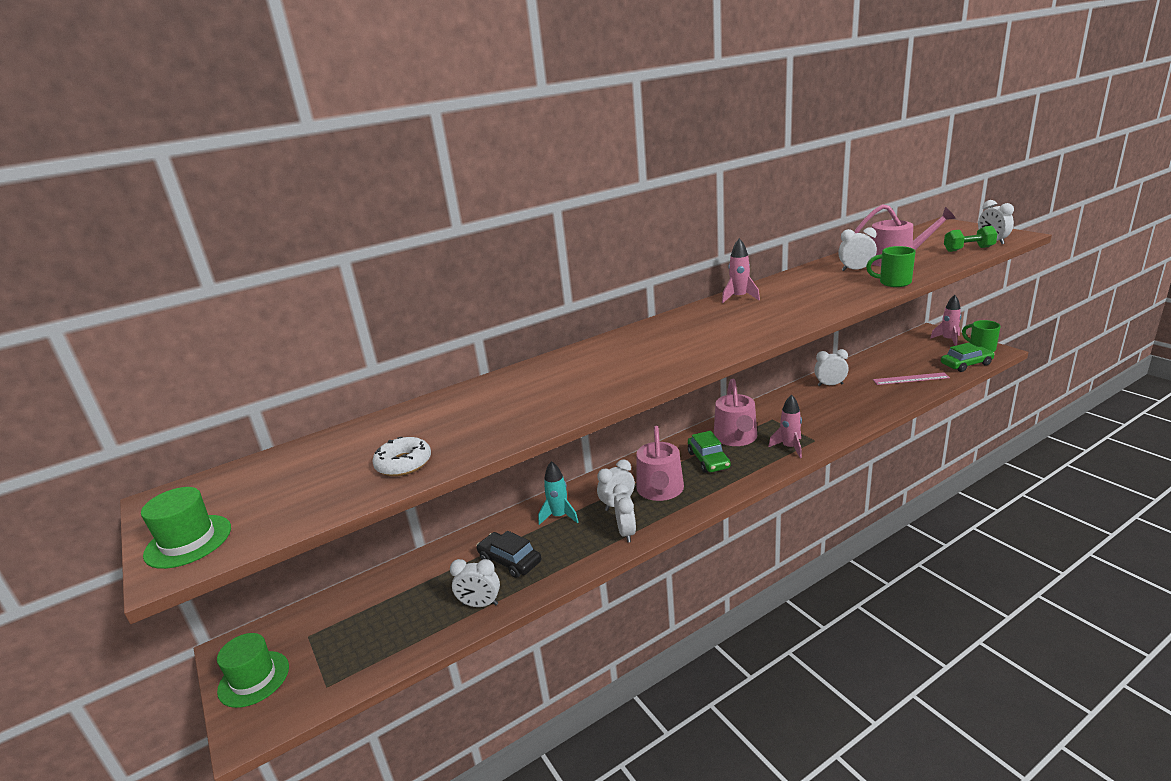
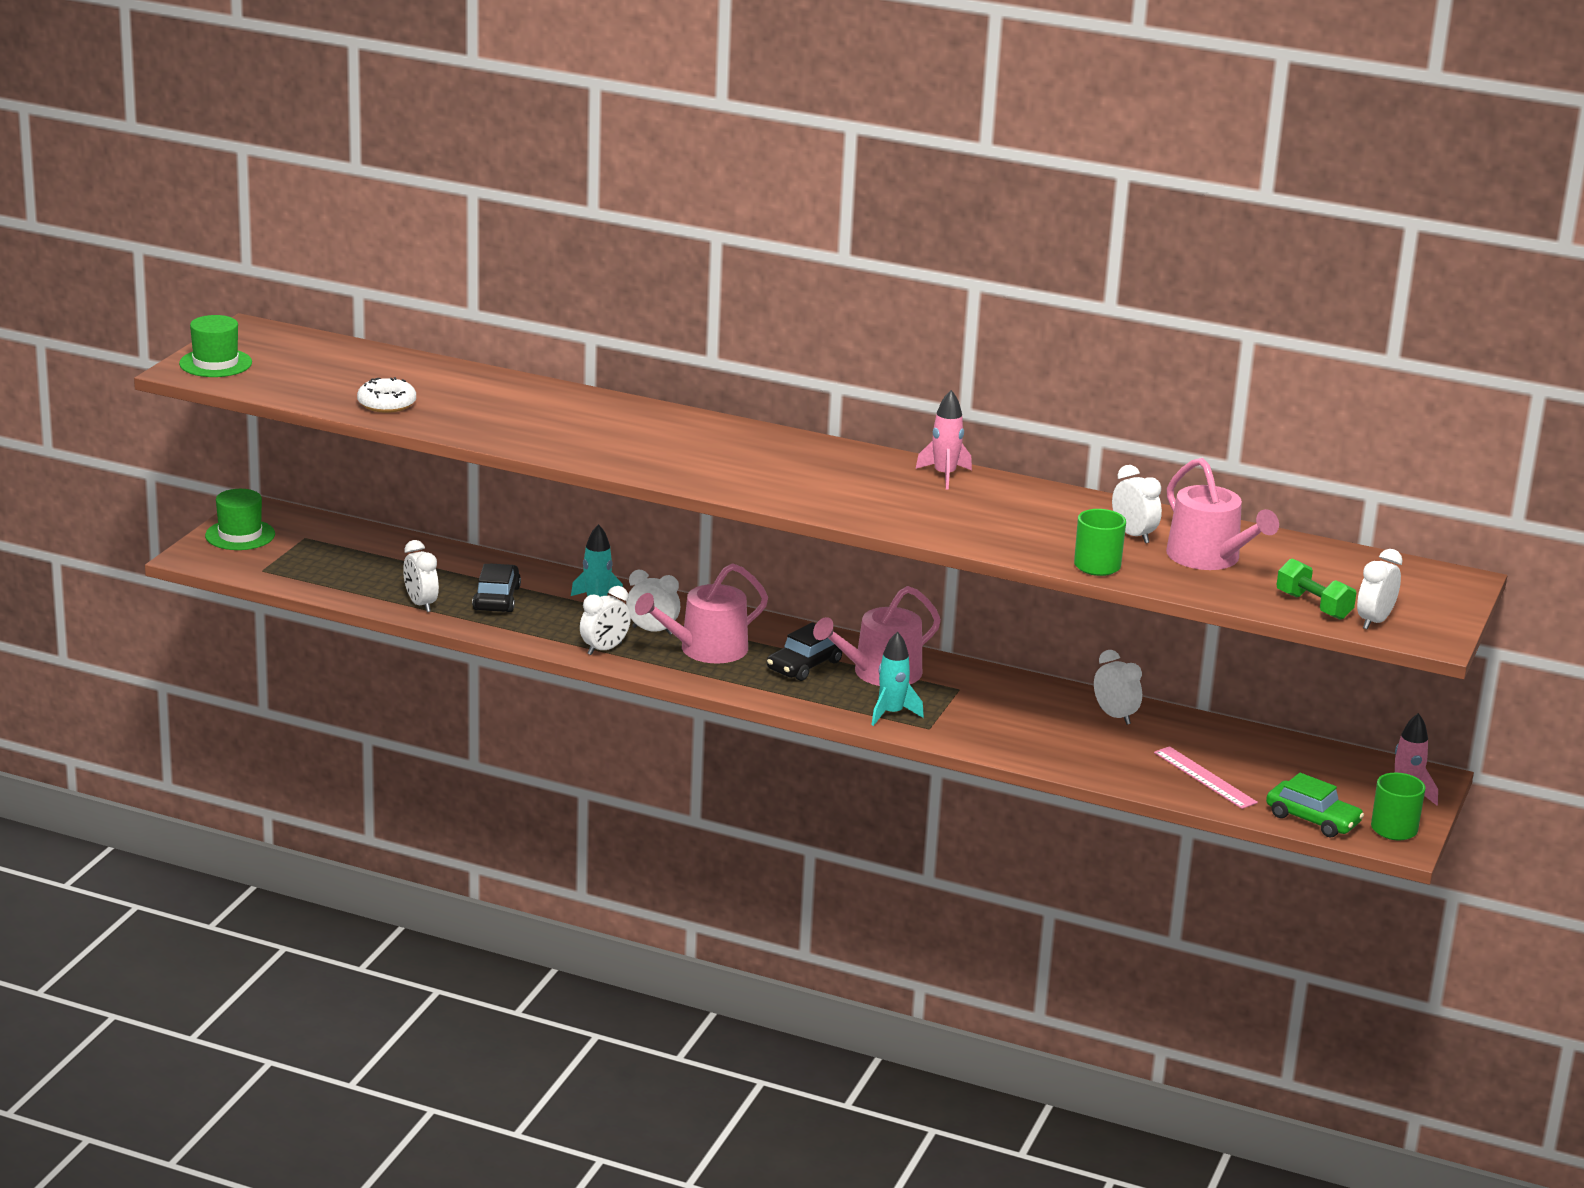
camera: 50 degrees right, 0 degrees up
(708, 460) = (805, 665): green car -> black car
(789, 447) = (891, 713): pink rocket -> turquoise rocket

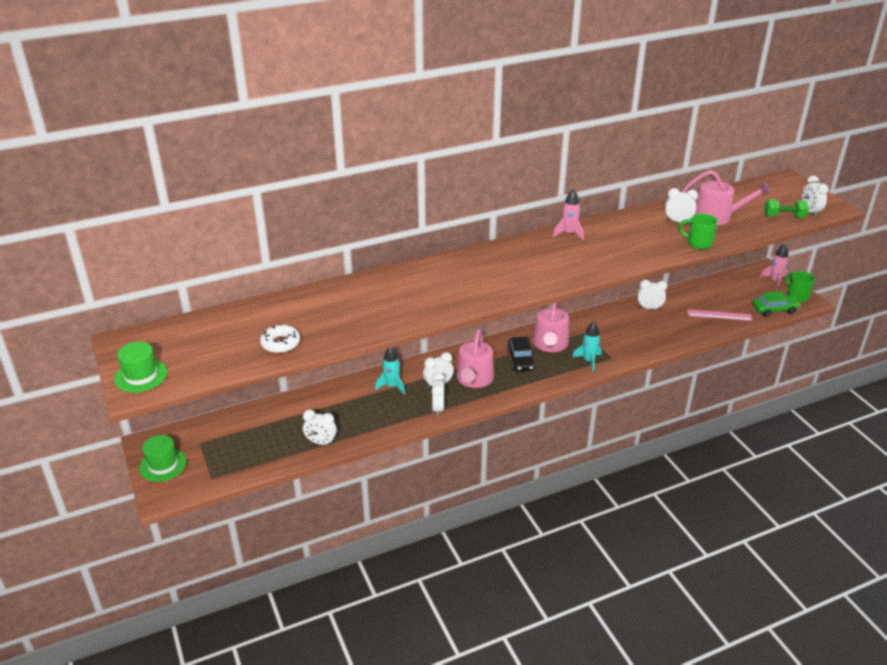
camera: 45 degrees left, 10 degrees up
(496, 598) = (348, 414): black car -> none

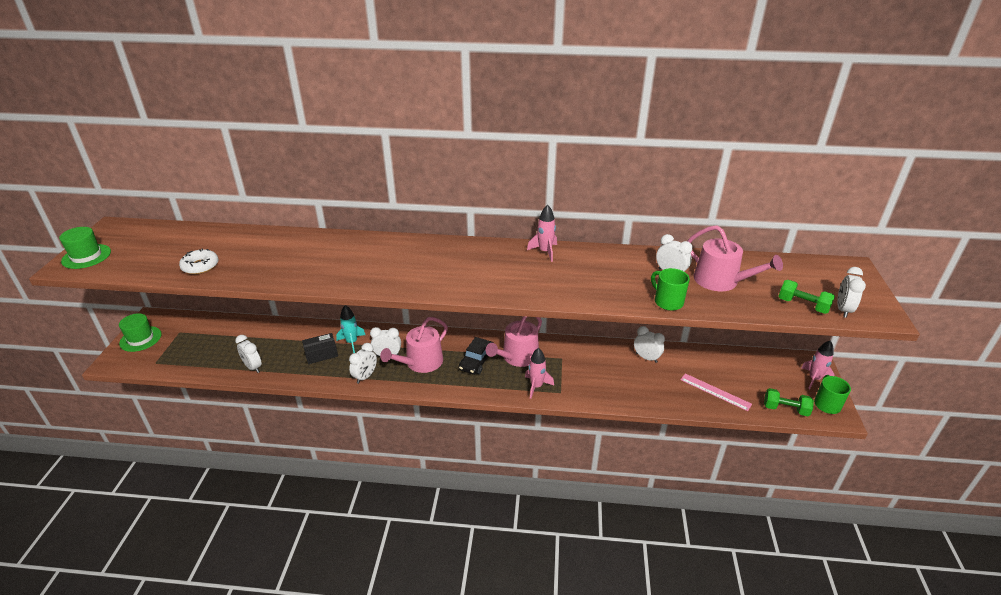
camera: 30 degrees right, 0 degrees up
(374, 406) = (321, 354): none -> black box
(588, 361) = (536, 386): turquoise rocket -> pink rocket
(774, 309) = (785, 409): green car -> green dumbbell

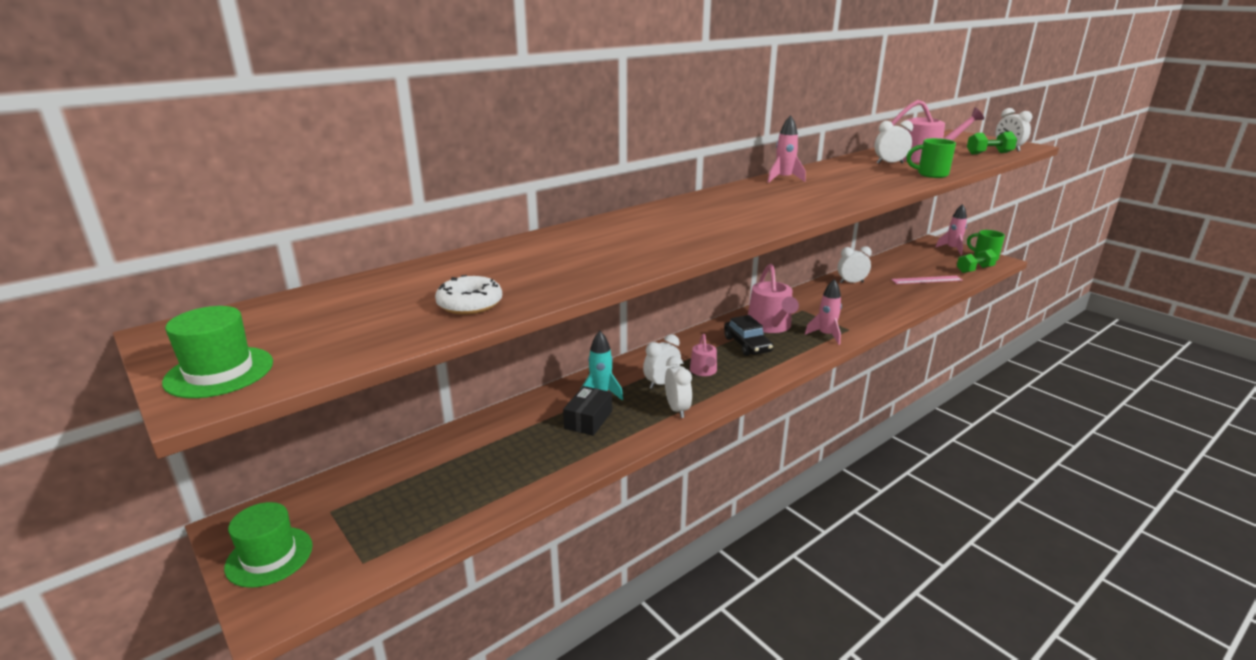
camera: 45 degrees left, 10 degrees down
(253, 367) = (530, 477): white clock -> none
(420, 363) = (704, 371): pink watering can -> pink watering can, size x0.54

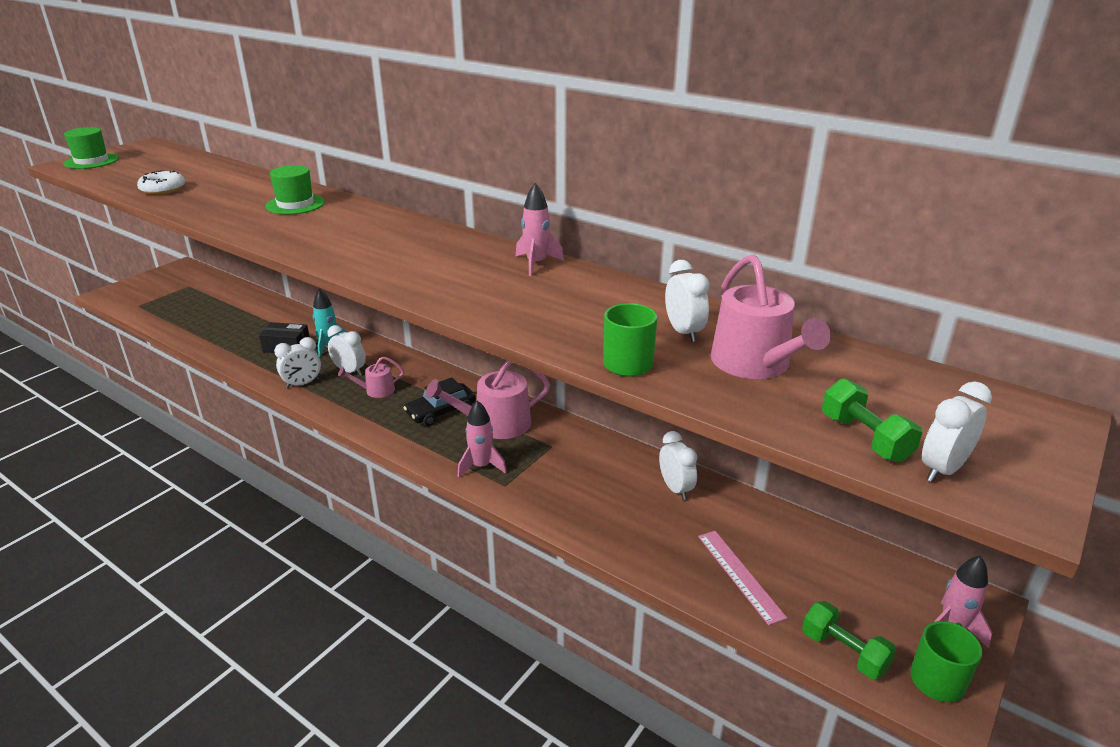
camera: 75 degrees right, 5 degrees up
(269, 556) = (152, 282): green hat -> green hat (295, 204)

